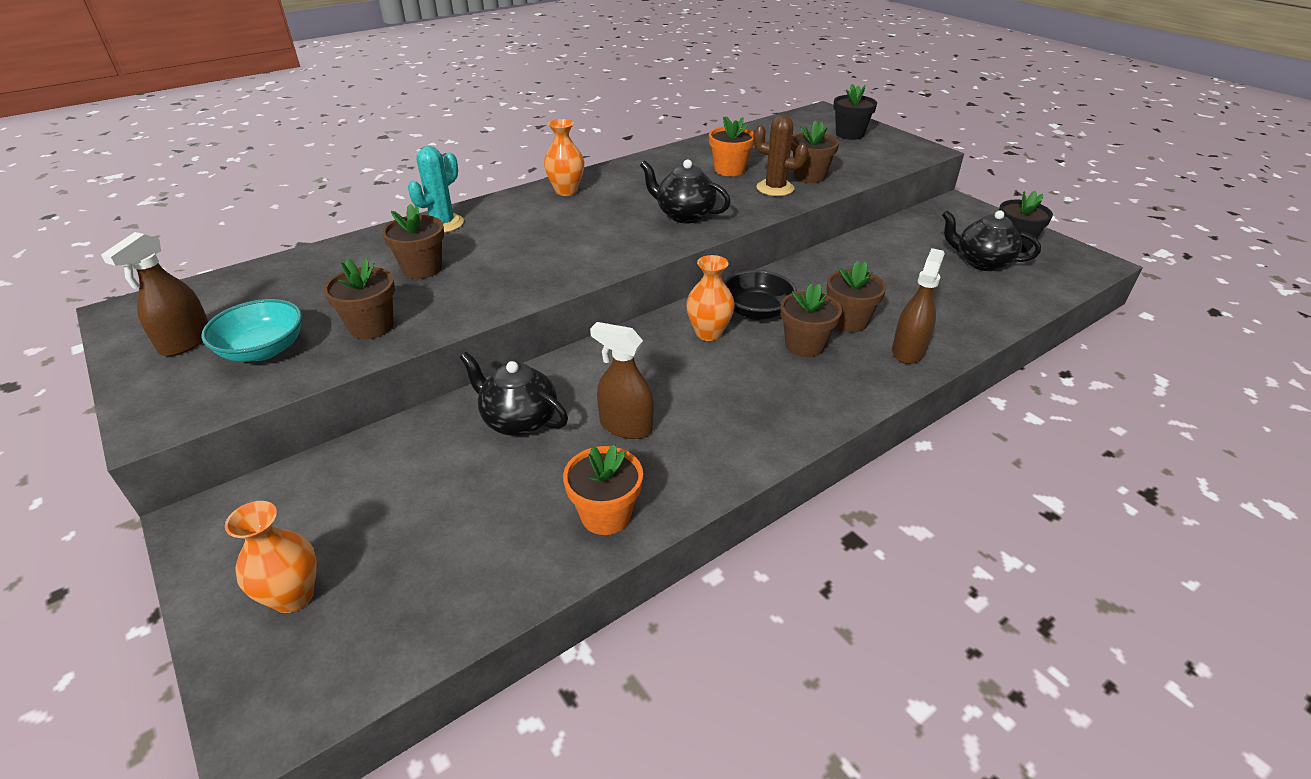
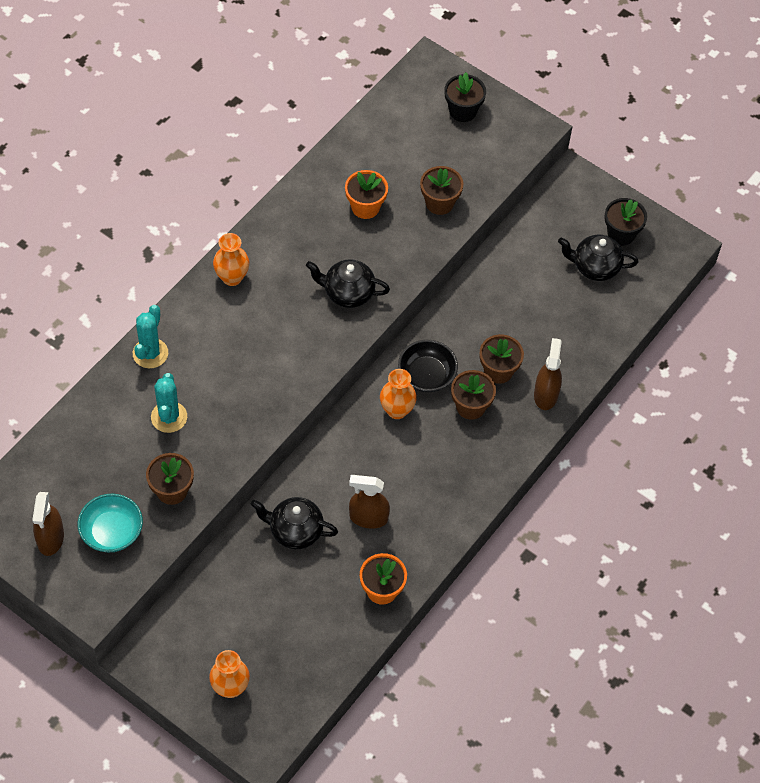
camera: 20 degrees left, 20 degrees up
(422, 269) = (169, 417): brown flower pot -> turquoise cactus
(775, 188) = (413, 231): brown cactus -> none

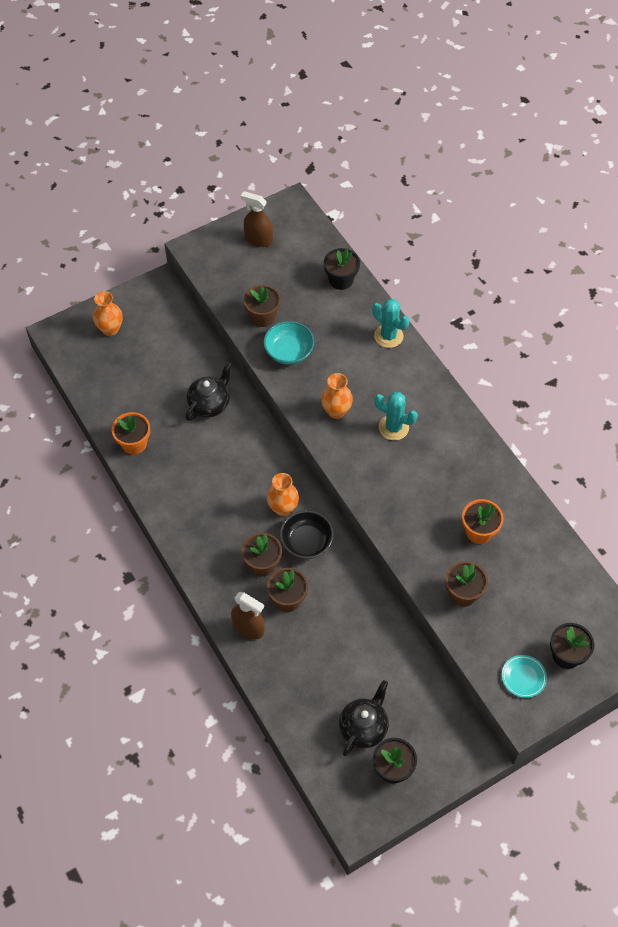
camera: 115 degrees right, 0 degrees up
(84, 426) = (341, 280): none -> black flower pot
(112, 532) = (246, 274): turquoise bowl -> turquoise bowl (289, 351)
(169, 417) = (326, 332): turquoise cactus -> turquoise cactus (393, 427)
(232, 277) = (440, 410): orange vase -> orange vase (336, 411)
(347, 293) = (392, 487): black teapot -> none
(368, 517) = (197, 455): brown spray bottle -> none
(500, 137) = (523, 677): none -> turquoise plate

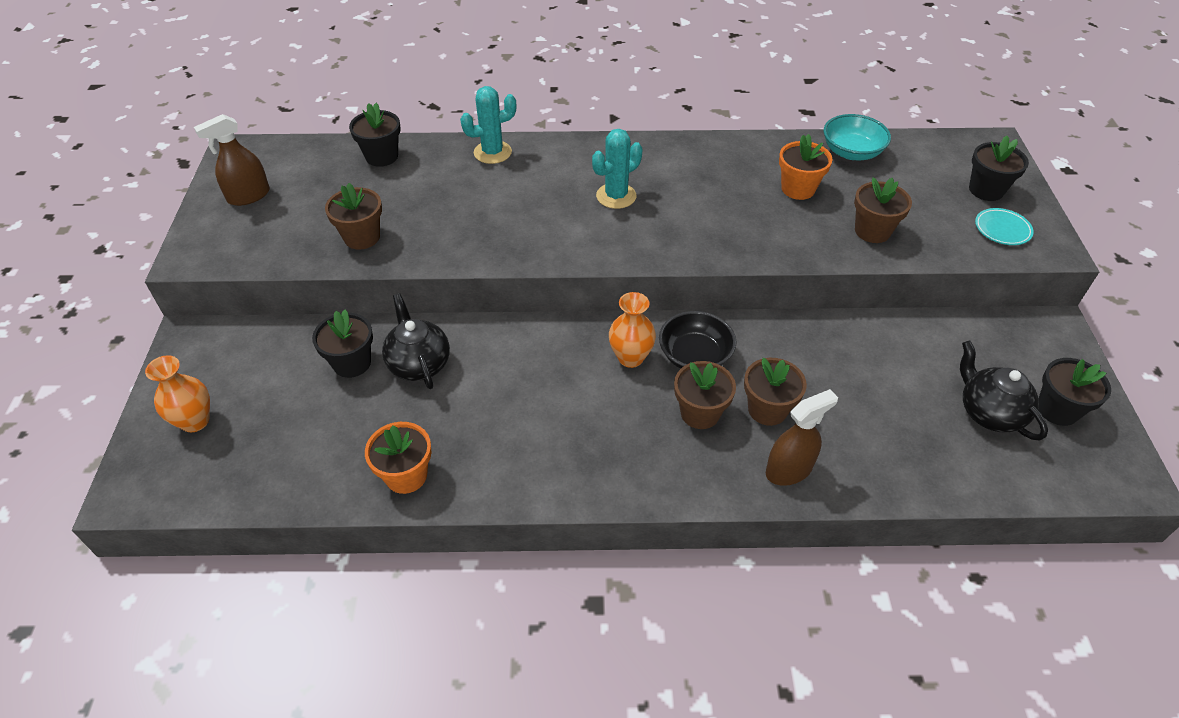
camera: 60 degrees left, 10 degrees down
(190, 372) = (352, 363): none -> black flower pot
(289, 351) = (434, 235): turquoise bowl -> turquoise bowl (851, 152)
(336, 411) = (555, 231): orange vase -> none

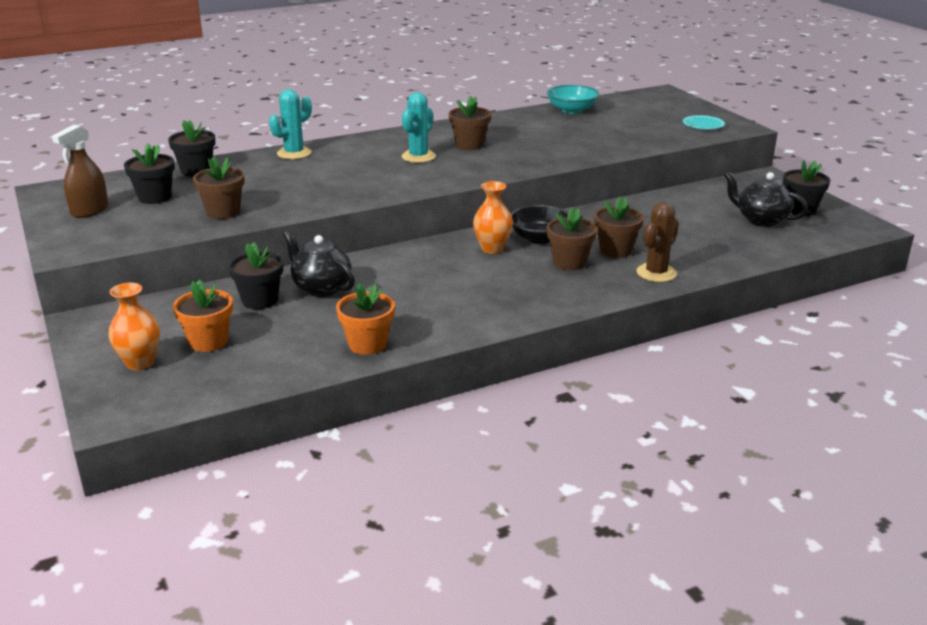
camera: 25 degrees left, 20 degrees down
(789, 470) = (656, 273): brown spray bottle -> brown cactus
(798, 189) = (551, 131): orange flower pot -> orange flower pot (208, 341)
(872, 231) = (620, 140): brown flower pot -> brown flower pot (469, 145)
(986, 190) = (677, 111): black flower pot -> black flower pot (155, 197)

